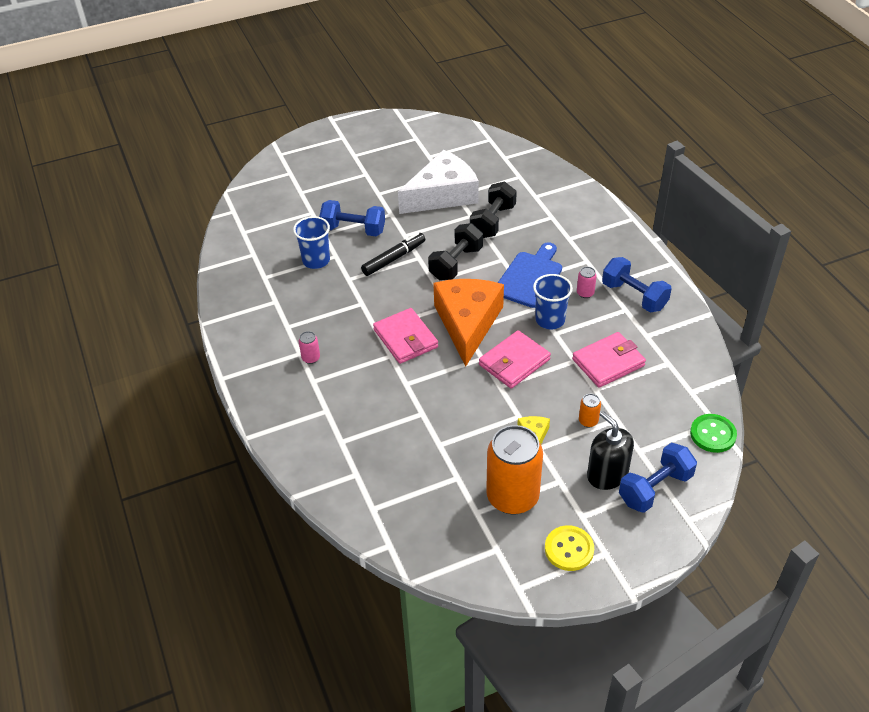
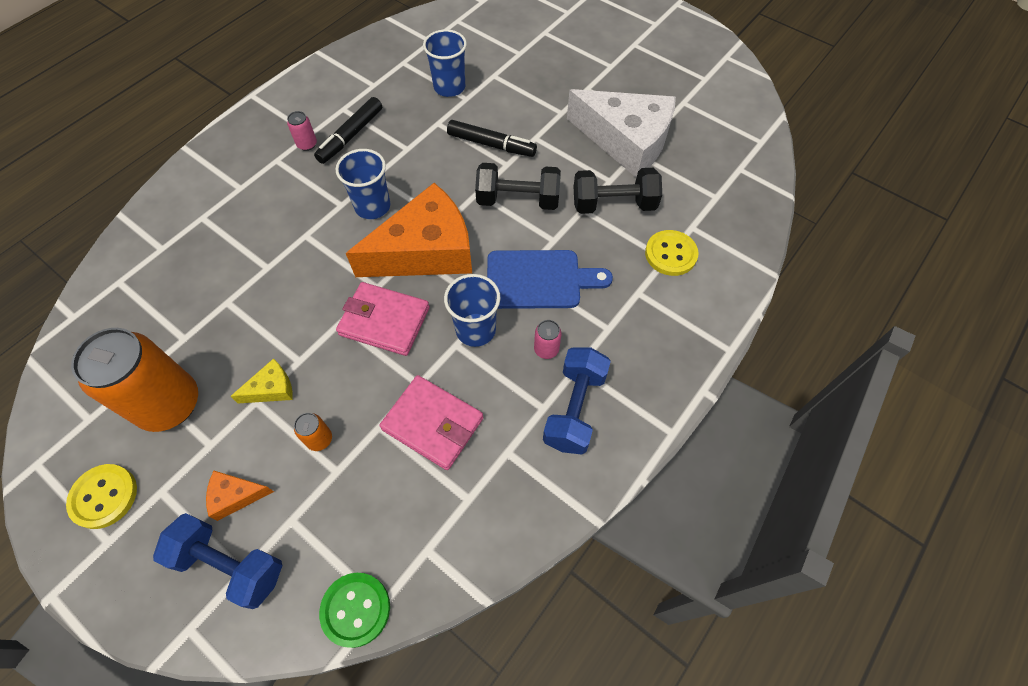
camera: 60 degrees right, 15 degrees up
(322, 330) = (351, 135): none -> black marker
(353, 230) = (515, 94): blue dumbbell -> none
(405, 338) = (372, 206): pink wallet -> blue cup
(550, 213) = (670, 254): none -> yellow button
(607, 475) = (236, 496): black soap dispenser -> orange cheese

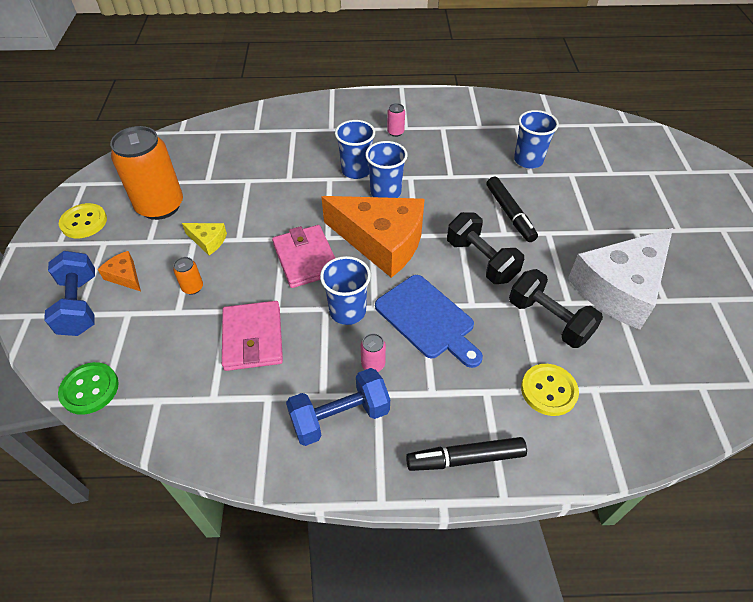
camera: 50 degrees right, 10 degrees down
(320, 208) = (356, 170): none -> blue cup
(351, 135) = (427, 145): black marker -> black marker (466, 458)
(626, 141) = (619, 287): white cheese -> white cheese turned 60 degrees clockwise

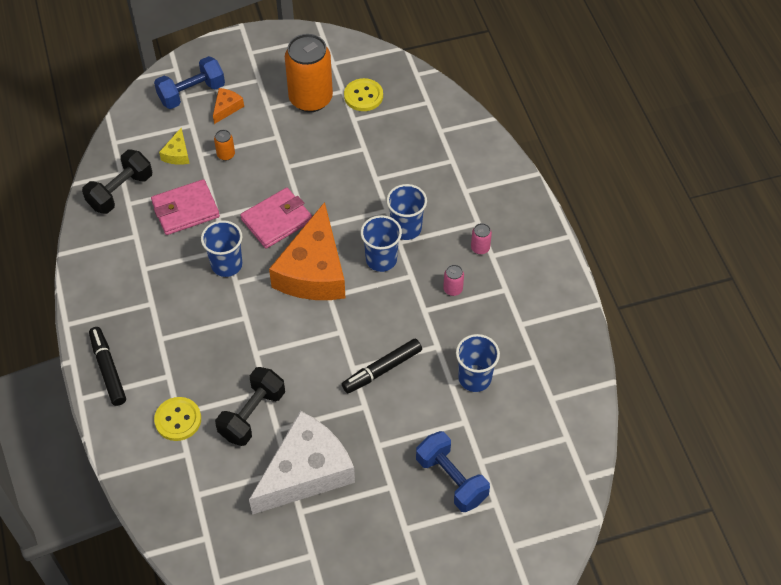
camera: 75 degrees right, 5 degrees up
(84, 222) = (277, 57): yellow button -> yellow button (363, 96)
(90, 389) = (122, 131): green button -> none
(208, 241) = (279, 146): yellow cheese -> yellow cheese (177, 154)
(340, 417) = (127, 284): blue dumbbell -> blue dumbbell (451, 479)
(373, 364) = (178, 294): pink can -> pink can (453, 289)
(427, 319) = (231, 323): blue cutting board -> none
(481, 260) = (310, 353): black dumbbell -> black dumbbell (120, 192)
(619, 287) = (306, 472): white cheese -> white cheese turned 105 degrees clockwise

